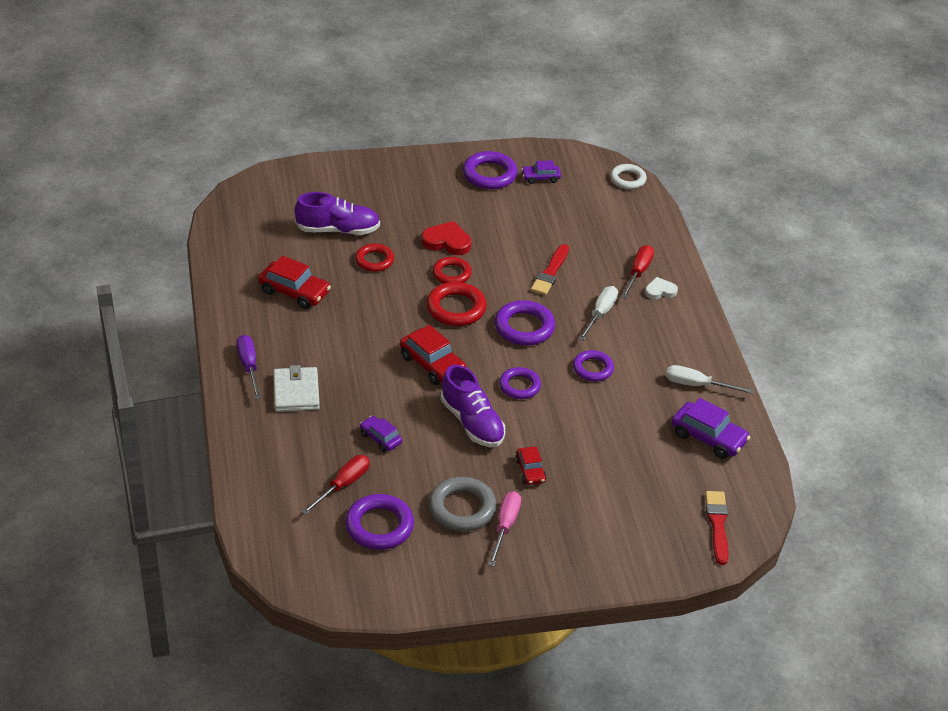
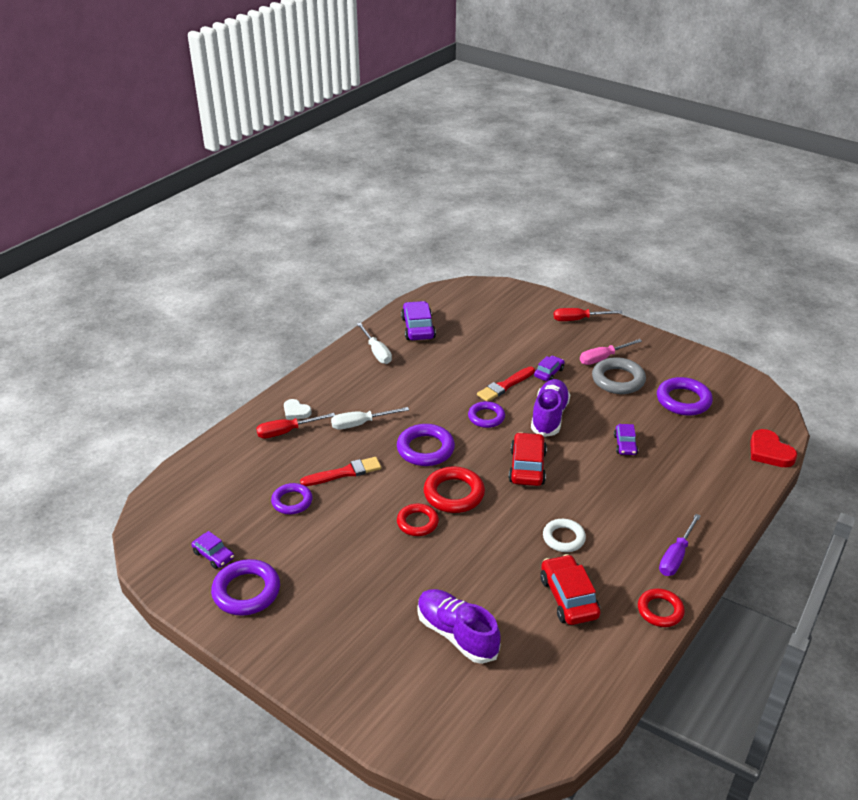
camera: 130 degrees left, 5 degrees down
(296, 392) = (656, 512): white wallet -> none
(343, 485) = (684, 434): red screwdriver -> red screwdriver (578, 319)
(374, 260) = (463, 579): red ring -> red ring (660, 610)
(447, 241) = (380, 553): red heart -> red heart (769, 452)
(530, 471) = (548, 373): red car -> purple car
(593, 369) = (423, 397): purple ring -> purple ring (292, 501)
(628, 179) = (156, 502): white ring -> white ring (563, 538)
(717, 524) = (482, 297): red brush -> red brush (505, 386)

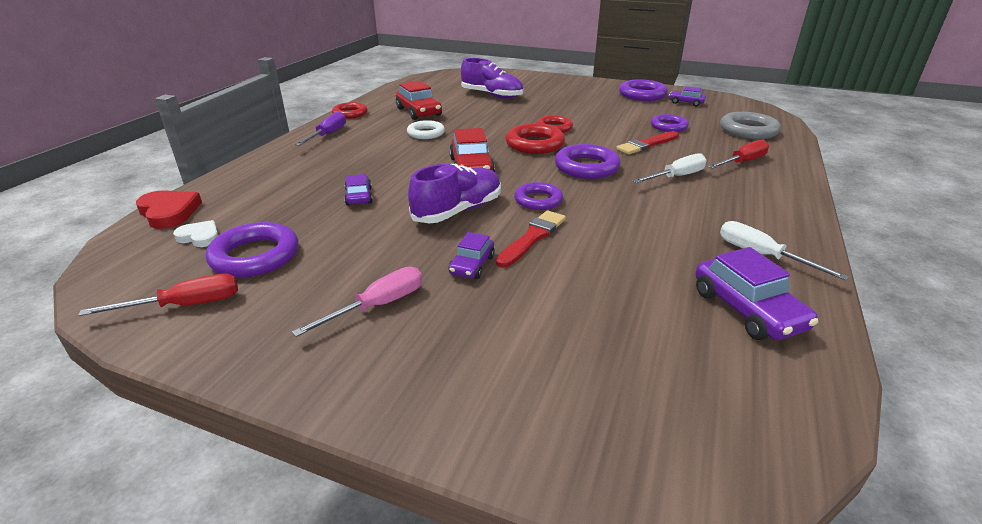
camera: 165 degrees right, 5 degrees down
(296, 411) = (760, 177): white heart -> white heart (200, 237)
(549, 416) = (458, 211): purple shoe -> purple shoe turned 135 degrees counterclockwise
(578, 319) = (431, 396): red screwdriver -> red screwdriver (185, 305)
(618, 380) = (355, 271): grey ring -> grey ring (748, 131)

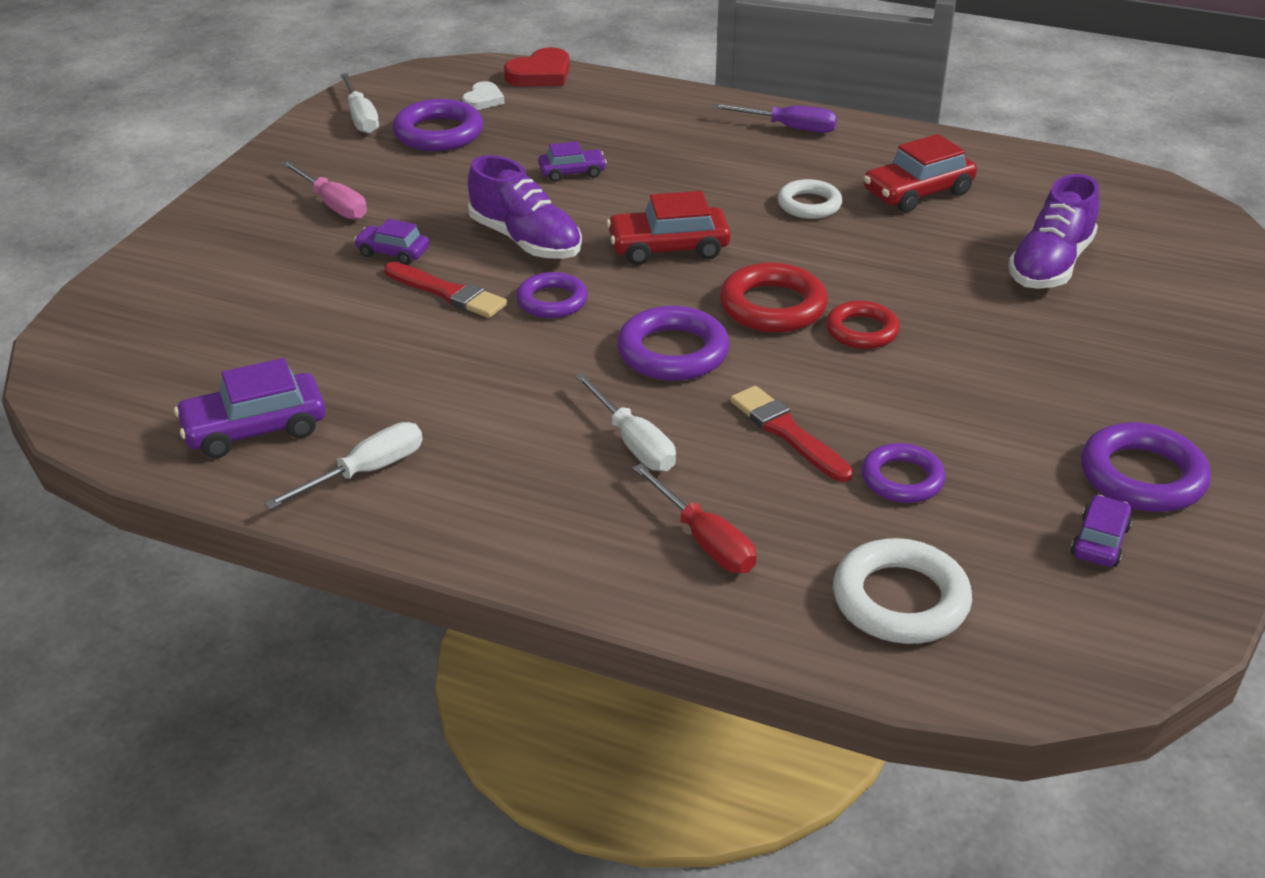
camera: 90 degrees right, 5 degrees up
(185, 305) = (361, 118): red screwdriver -> white screwdriver
(350, 114) = (891, 134): red ring -> none
(748, 131) = (900, 600): grey ring -> white ring

